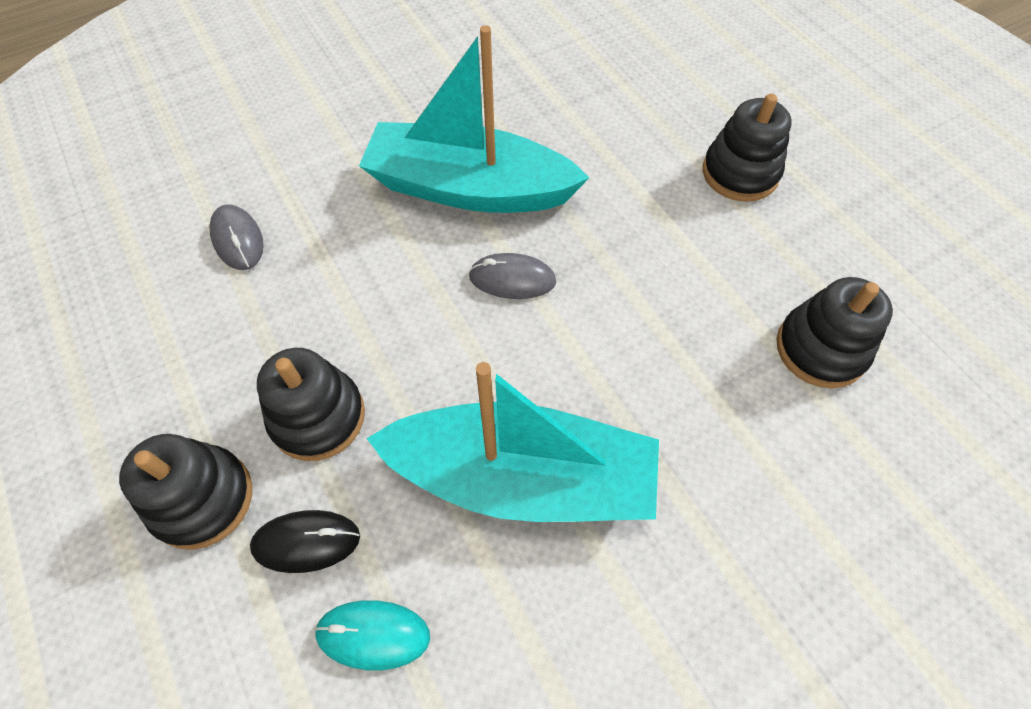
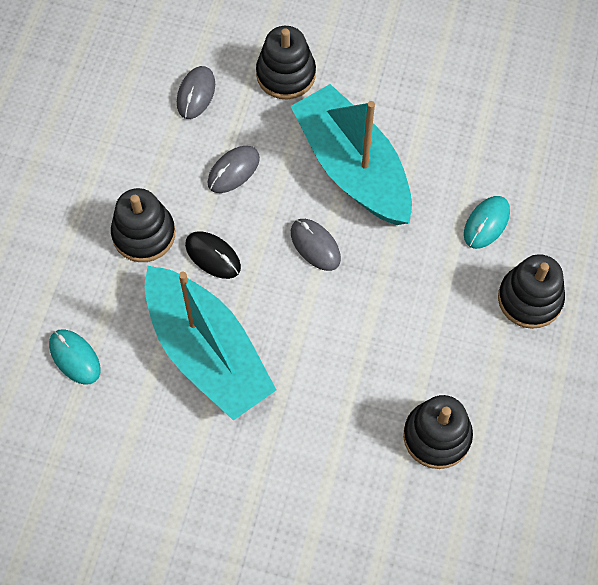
camera: 45 degrees right, 5 degrees up
(202, 499) = (59, 229): black stacking toy -> black stacking toy (286, 74)
(306, 542) = (84, 291): black mouse -> black mouse (213, 256)
(354, 277) = (233, 171): none -> grey mouse
(634, 145) = (486, 223): none -> turquoise mouse

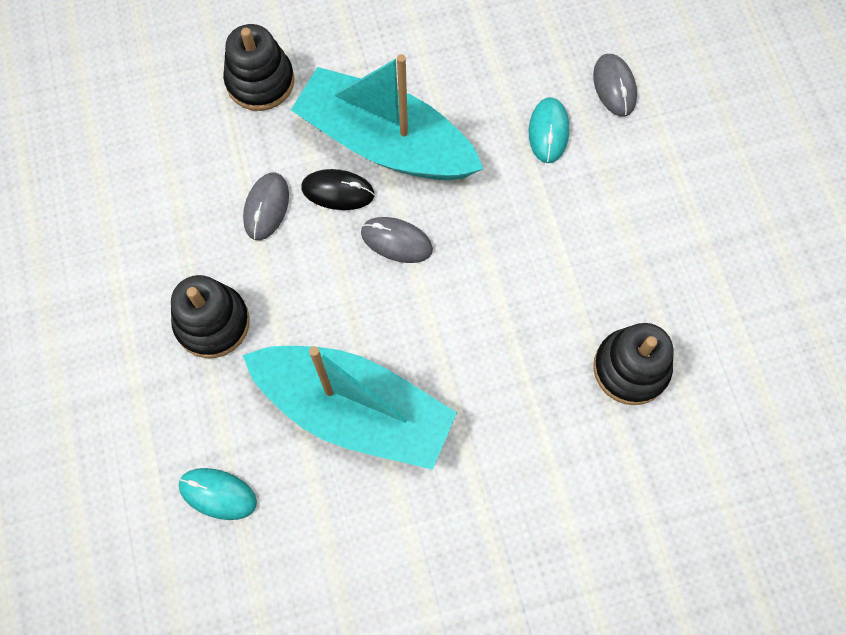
camera: 30 degrees left, 5 degrees up
(196, 94) = (178, 147): grey mouse -> grey mouse (614, 86)
(213, 256) = (299, 307): black mouse -> black mouse (338, 191)
(530, 299) = (634, 184): black stacking toy -> none

